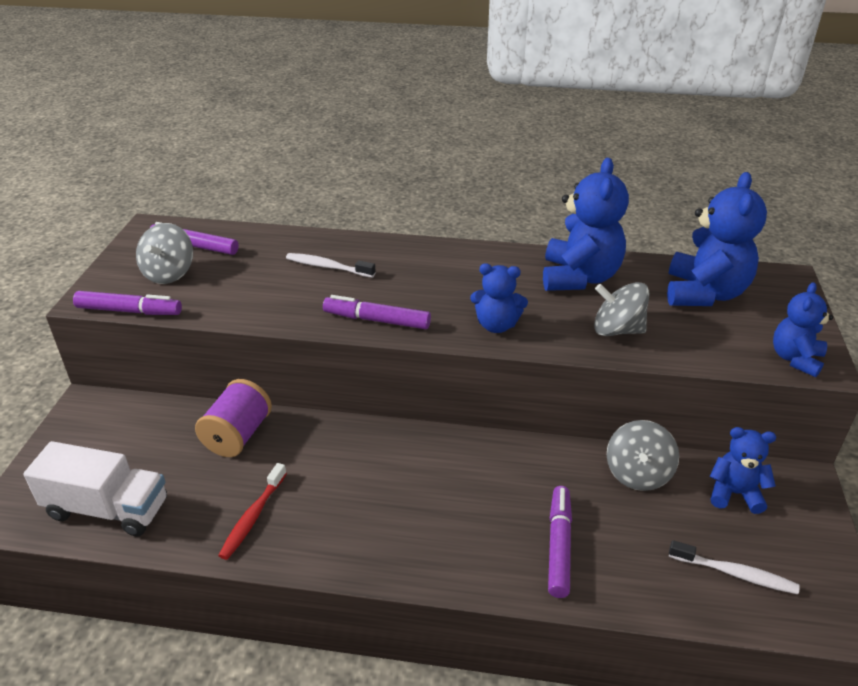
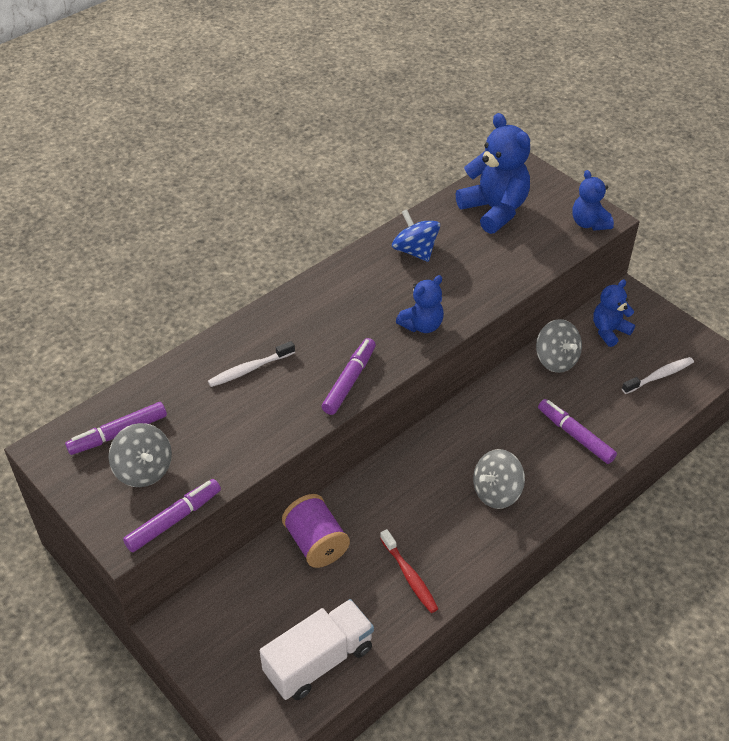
camera: 50 degrees left, 10 degrees up
(377, 320) = (349, 381): purple marker -> purple marker turned 150 degrees clockwise
(579, 277) = (415, 251): blue teddy bear -> blue spinning top
(617, 330) = (487, 274): grey spinning top -> grey spinning top (496, 492)

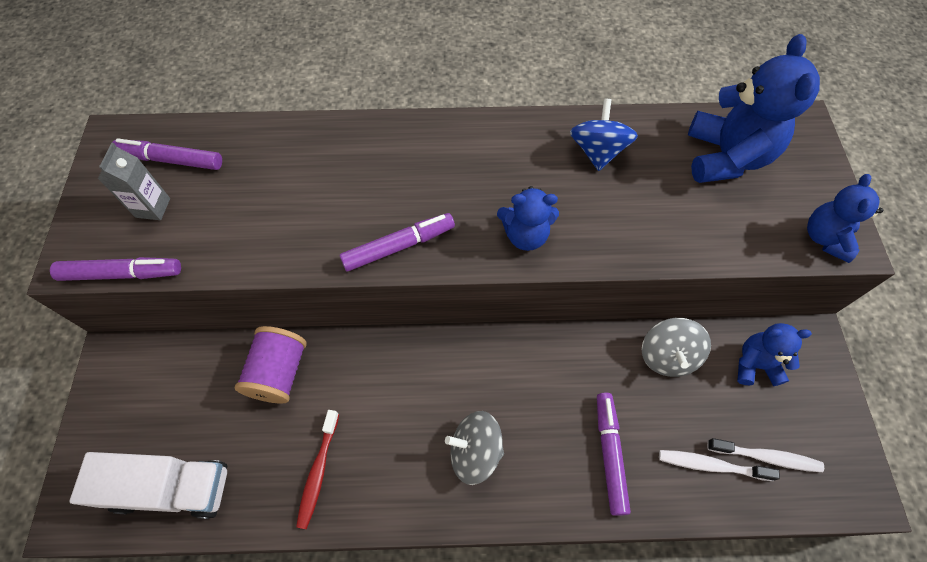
camera: 40 degrees right, 15 degrees up
(144, 470) = (153, 208): grey spinning top -> grey carton
(249, 369) = (328, 172): white toothbrush -> white toothbrush (711, 465)

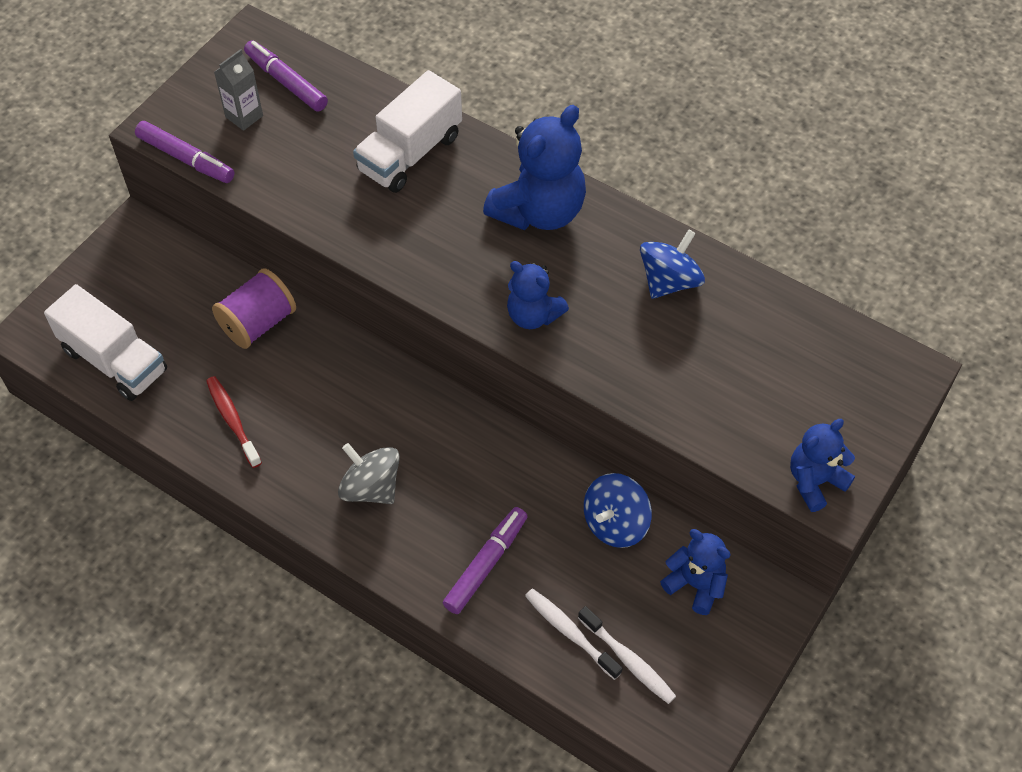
camera: 35 degrees right, 5 degrees down
(318, 472) = (232, 420): red toothbrush -> red toothbrush turned 105 degrees clockwise
(323, 162) = (410, 153): none -> white truck
(399, 246) = (417, 262): purple marker -> none
(667, 356) = (615, 523): grey spinning top -> blue spinning top
(725, 157) = (792, 357): blue teddy bear -> blue teddy bear (539, 211)

